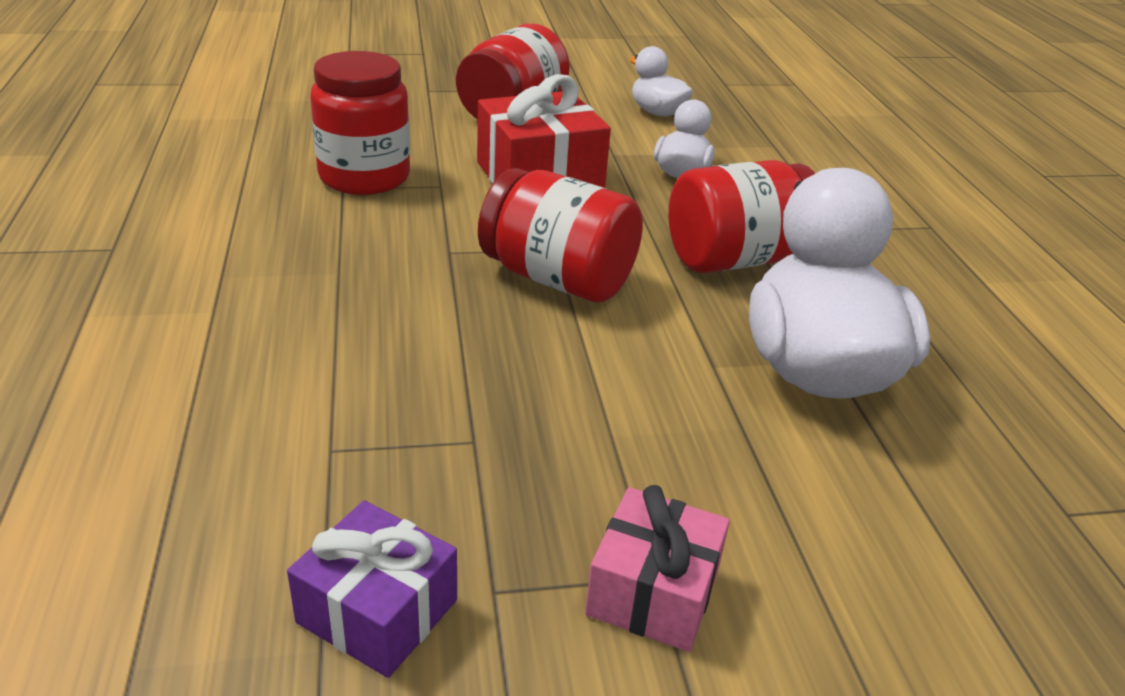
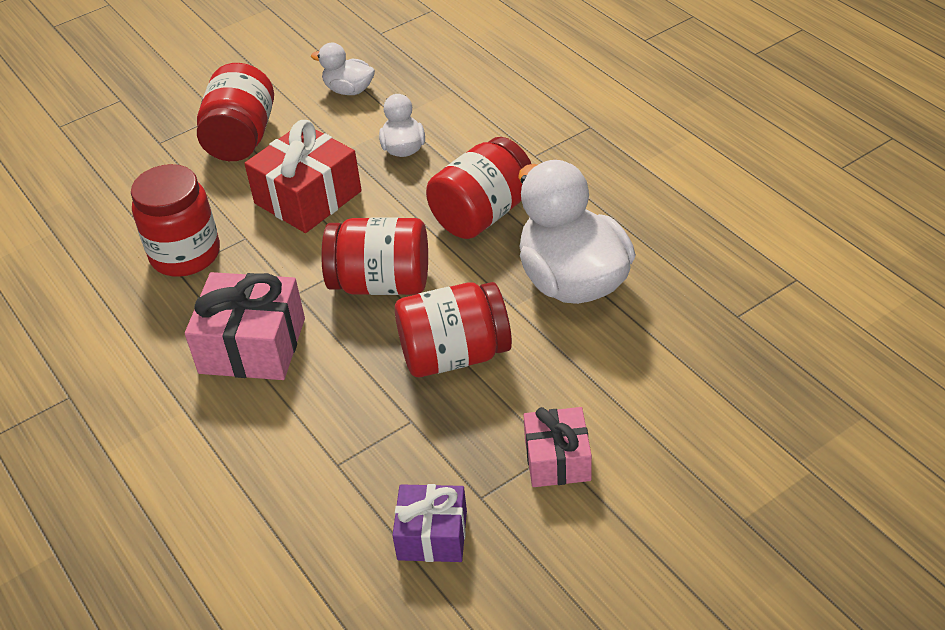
camera: 20 degrees left, 10 degrees up
(353, 280) = (252, 346): none -> pink gift
(593, 388) = (454, 355): none -> red jar

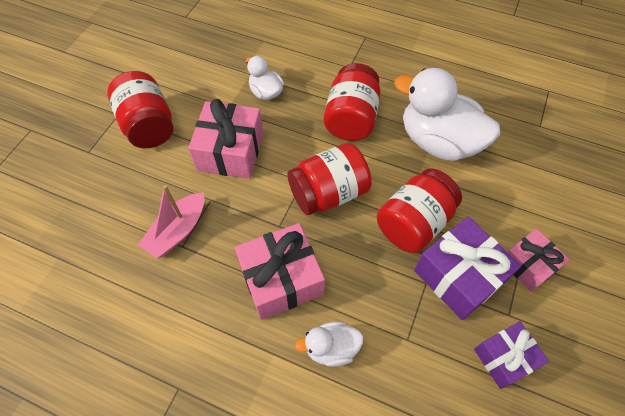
camera: 35 degrees left, 15 degrees up
(185, 254) = (178, 231): red jar -> pink boat
(308, 197) = (230, 151): red gift -> pink gift
(349, 90) = (196, 64): white duck -> white duck (331, 348)
(457, 431) = (458, 276): none -> purple gift

